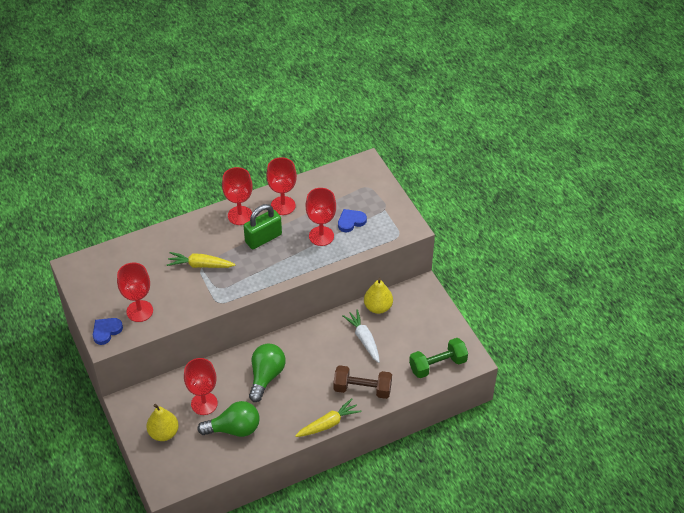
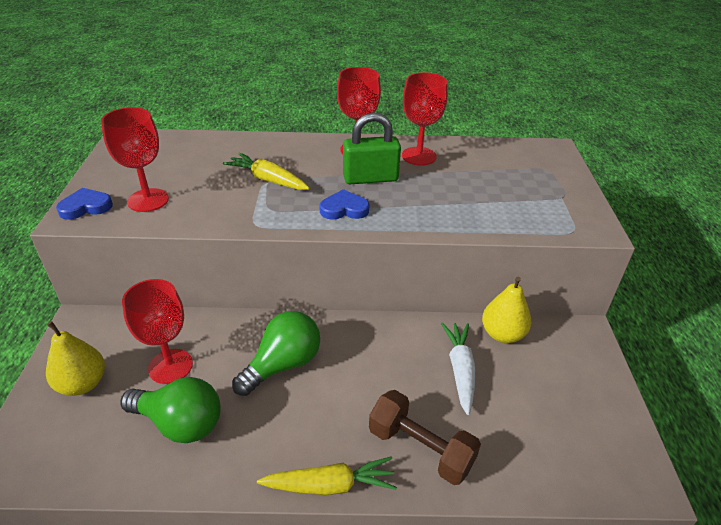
camera: 25 degrees right, 10 degrees down
(321, 236) = (452, 198): red goblet -> none
(351, 221) = (504, 196): blue heart -> blue heart (344, 209)
(437, 365) = (574, 464): green dumbbell -> none

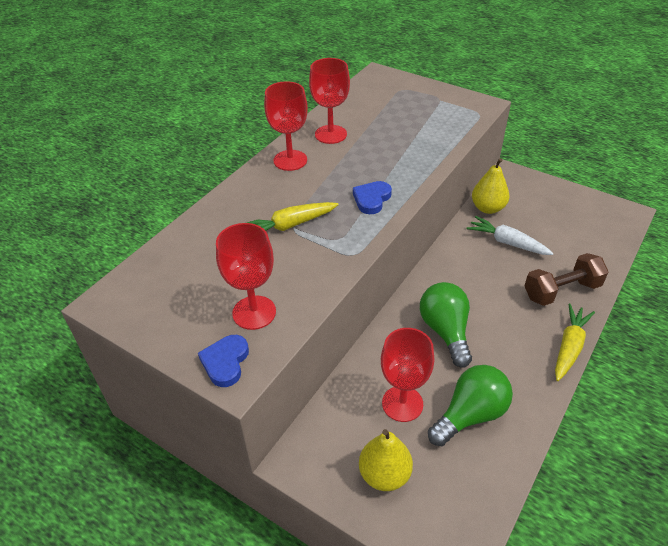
camera: 55 degrees left, 5 degrees up
(370, 178) = (340, 170): green padlock -> none

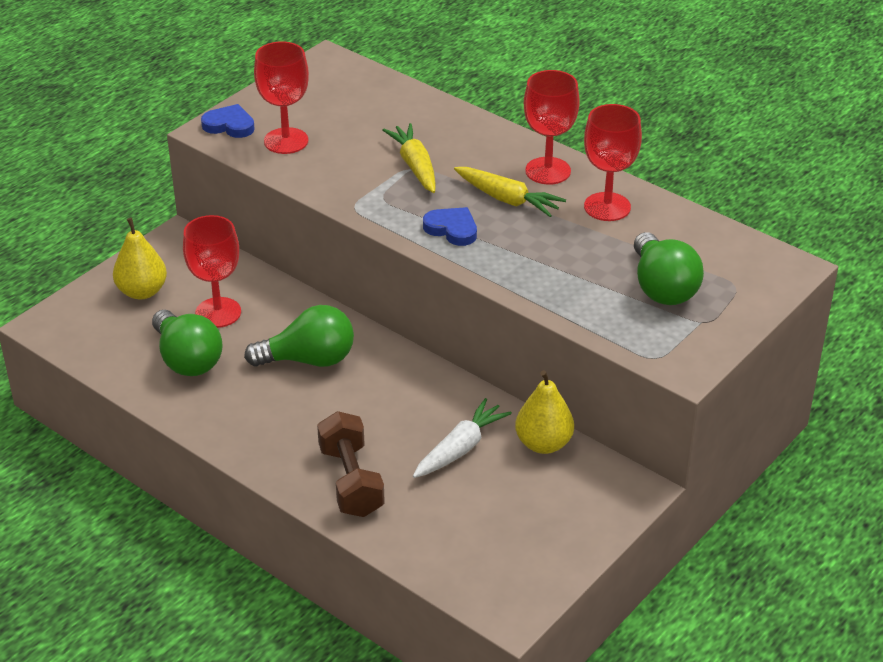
camera: 95 degrees right, 5 degrees down
(412, 112) = (662, 288): none -> green light bulb
(569, 347) = (254, 462): yellow carrot -> yellow carrot (507, 199)

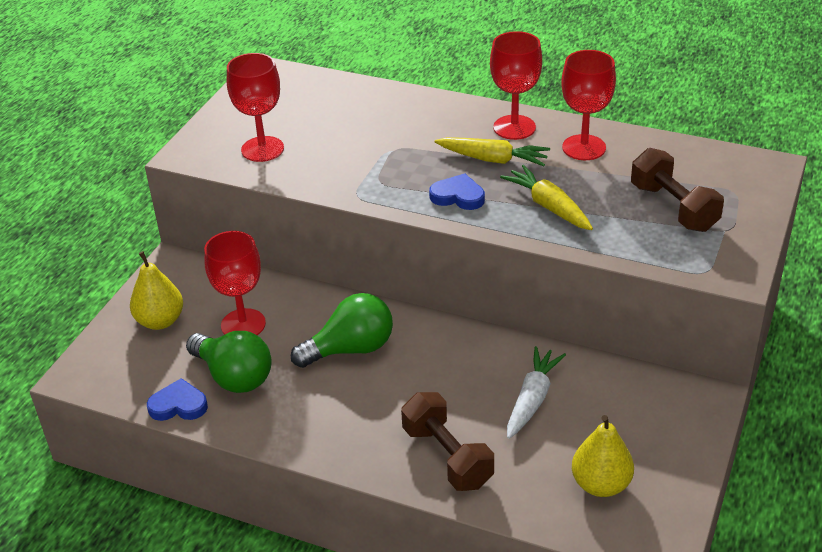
camera: 15 degrees left, 0 degrees up
(229, 125) = (202, 146): blue heart -> blue heart (178, 405)
(415, 166) = (394, 147): yellow carrot -> yellow carrot (549, 206)
(543, 444) = (604, 376): yellow pear -> yellow pear (600, 484)
(662, 288) = (673, 208): green light bulb -> brown dumbbell

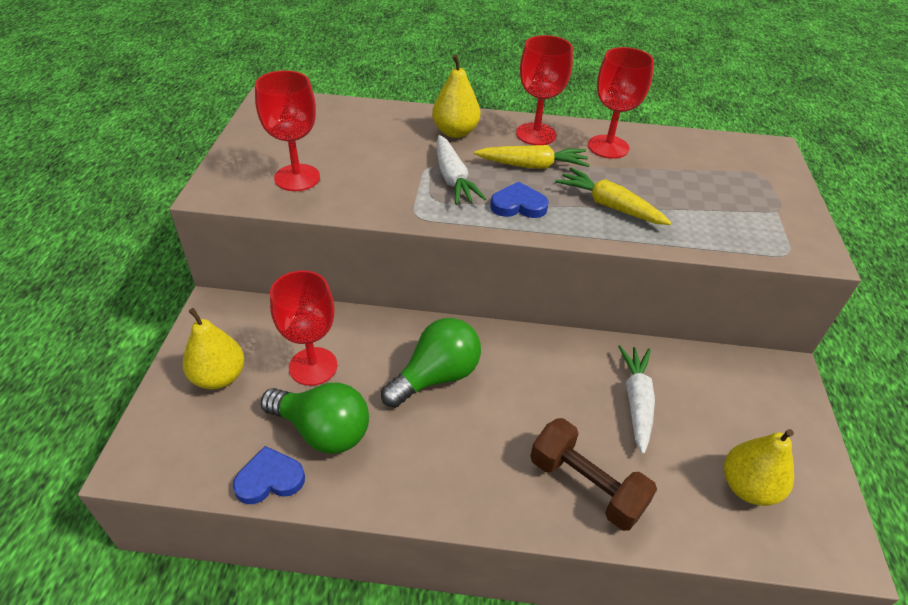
camera: 20 degrees left, 5 degrees up
(407, 164) = (453, 178): none -> white carrot
(432, 118) = (455, 132): none -> yellow pear
(673, 208) = (720, 194): brown dumbbell -> none

